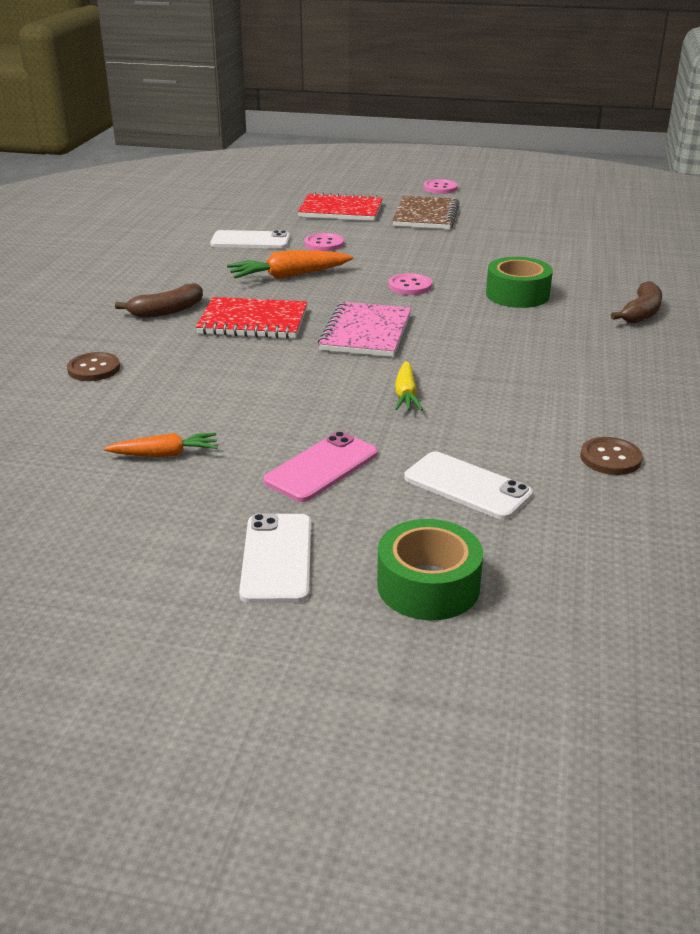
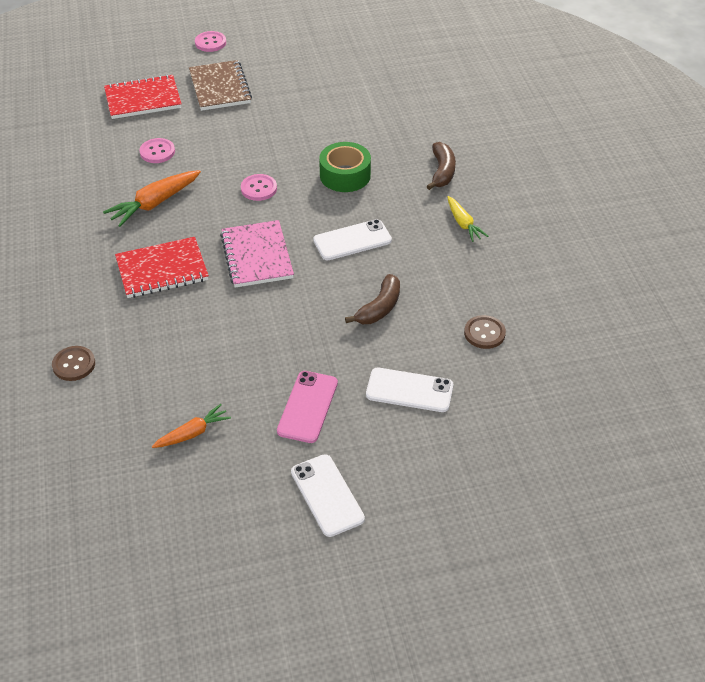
camera: 25 degrees left, 15 degrees up
(167, 311) = (83, 278): brown banana -> brown banana (379, 308)
(250, 241) = (91, 165): white phone -> white phone (352, 240)
(406, 395) = (323, 315): yellow carrot -> yellow carrot (463, 224)
(428, 585) = (428, 482): green tape -> none

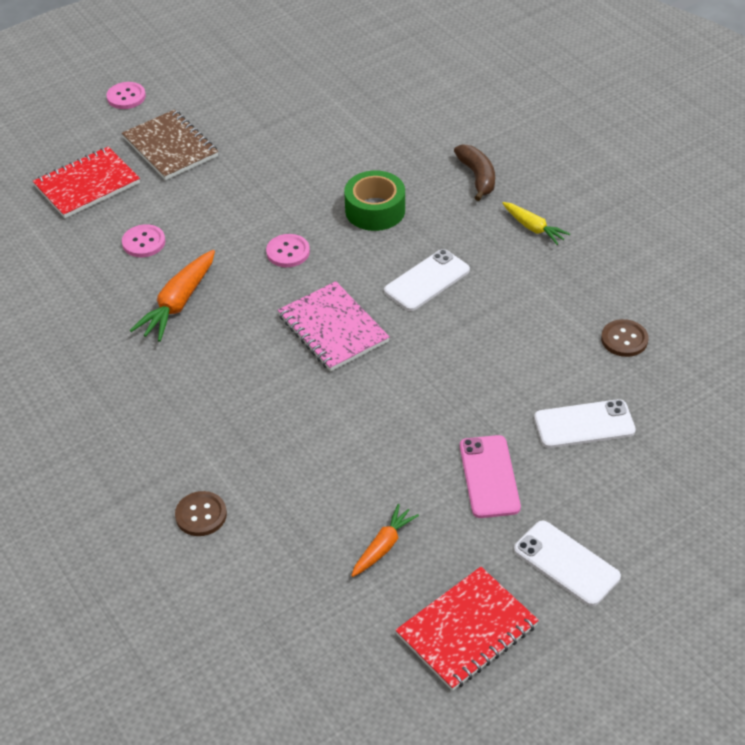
camera: 20 degrees left, 0 degrees up
(162, 270) = (235, 376): red notebook -> red notebook (467, 630)
(379, 308) = (500, 346): brown banana -> none

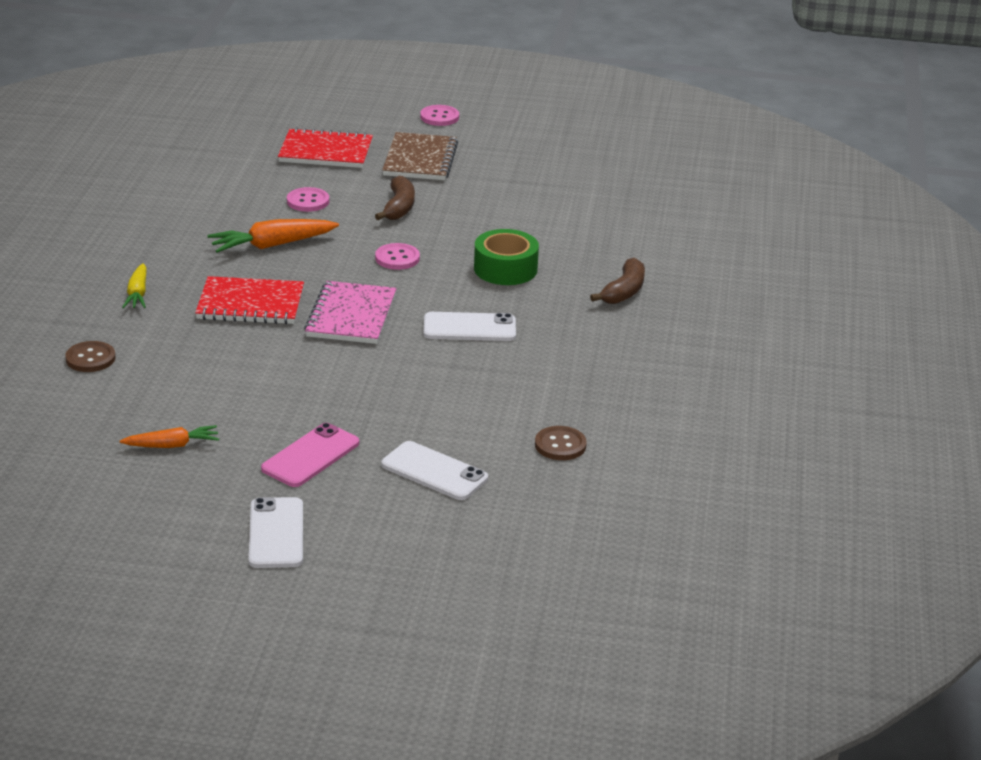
camera: 40 degrees right, 15 degrees down
(220, 203) = (399, 207): none -> brown banana
(467, 630) = (145, 521): red notebook -> red notebook (250, 304)
(533, 228) = (612, 343): yellow carrot -> yellow carrot (137, 294)

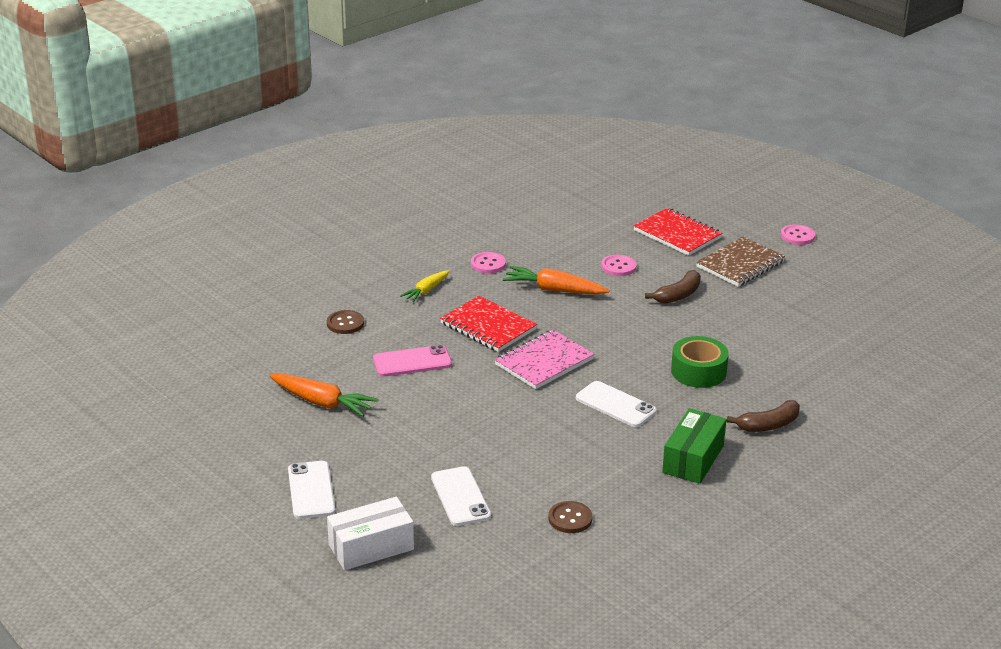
camera: 40 degrees right, 0 degrees up
(172, 445) = (322, 403): orange carrot -> orange carrot, size x1.59
(276, 533) = (311, 490): white phone -> white phone turned 45 degrees counterclockwise
(310, 456) = (396, 448): pink phone -> pink phone (412, 362)
(397, 258) = (629, 333): pink button -> pink button (488, 264)
(409, 557) = (371, 547): none -> white box
(598, 347) = (693, 459): none -> green box

